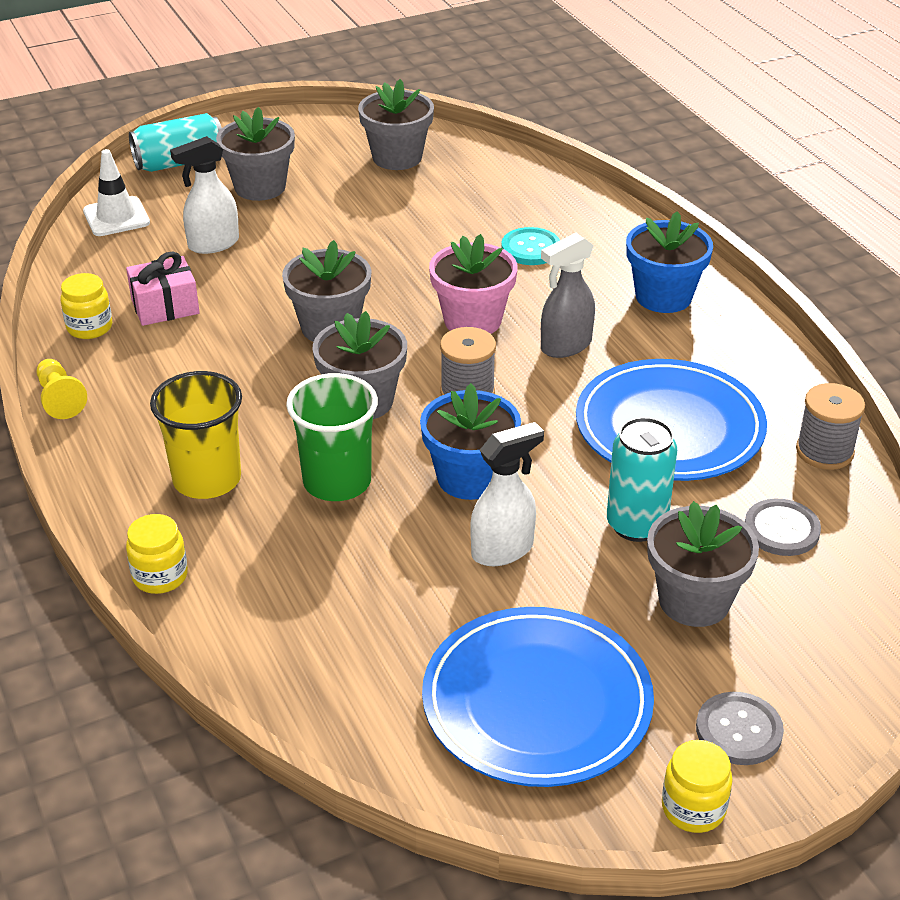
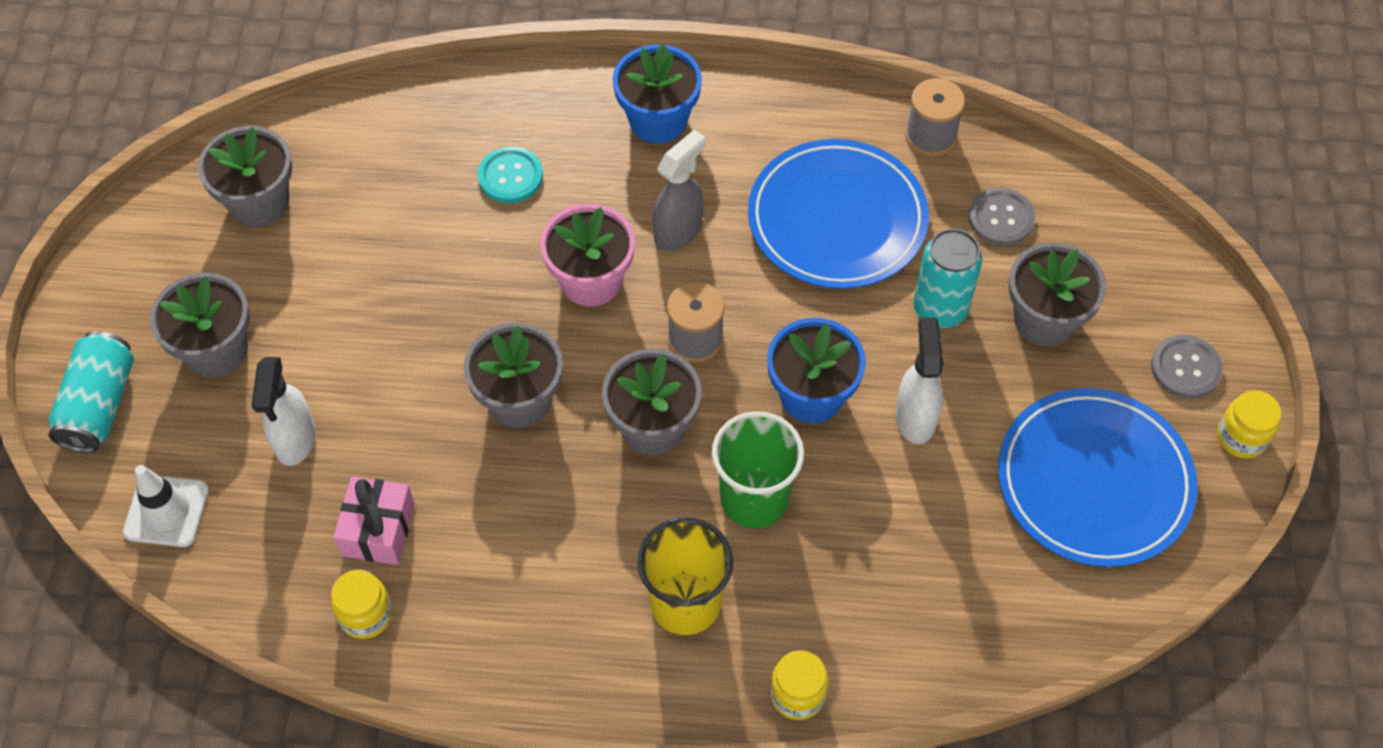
camera: 60 degrees left, 20 degrees up
(60, 399) = (474, 687): yellow pawn -> none
(565, 346) = (678, 231): grey spray bottle -> grey spray bottle turned 135 degrees counterclockwise

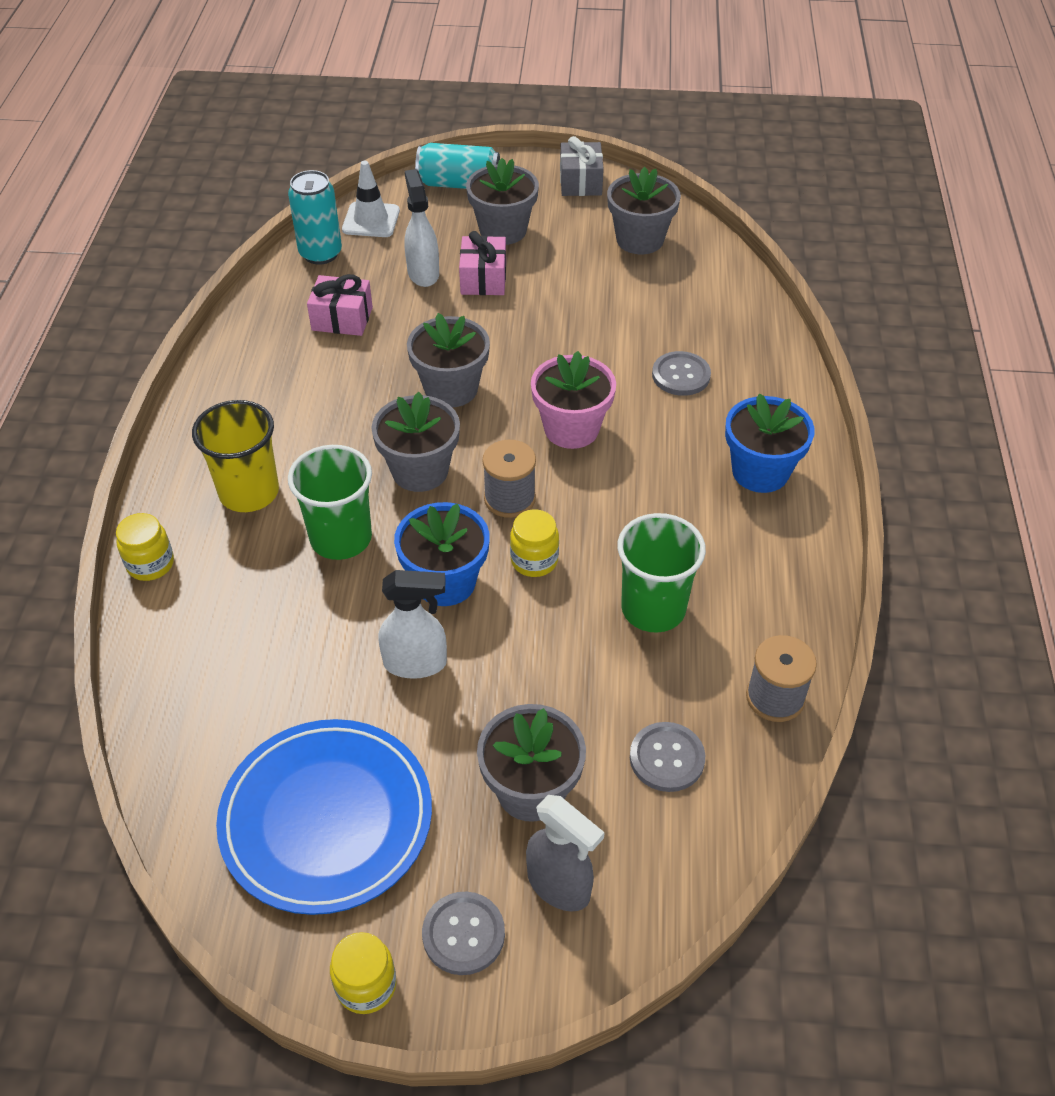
camera: 90 degrees right, 10 degrees down
(123, 261) = (580, 182): none -> grey gift
(295, 440) = (423, 273): white spray bottle -> white spray bottle turned 75 degrees clockwise
(316, 370) = (483, 279): none -> pink gift
(366, 615) = (273, 317): yellow jar -> yellow jar (534, 560)
(510, 176) = (681, 375): turquoise button -> grey button
(678, 231) = (630, 487): grey spray bottle -> grey spray bottle (559, 886)
(837, 219) = (653, 608): blue plate -> green cup
(940, 309) = (544, 692): turquoise can -> turquoise can (320, 253)

